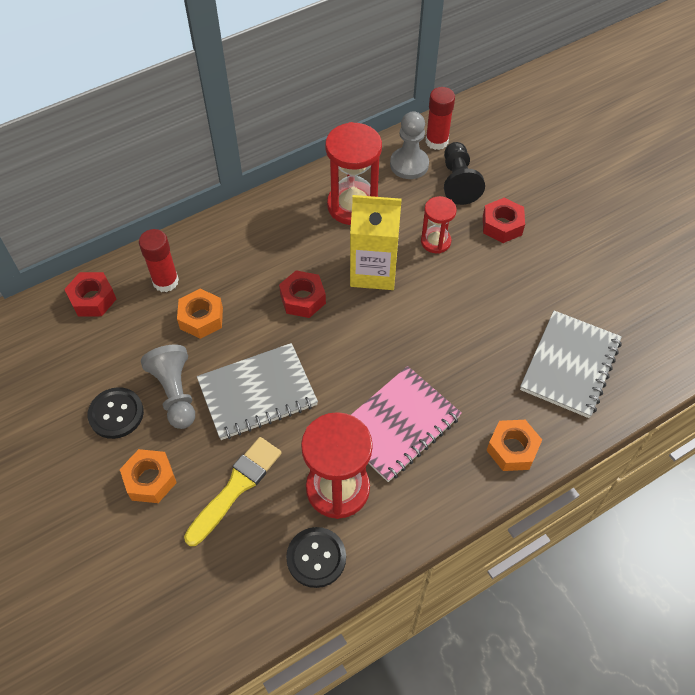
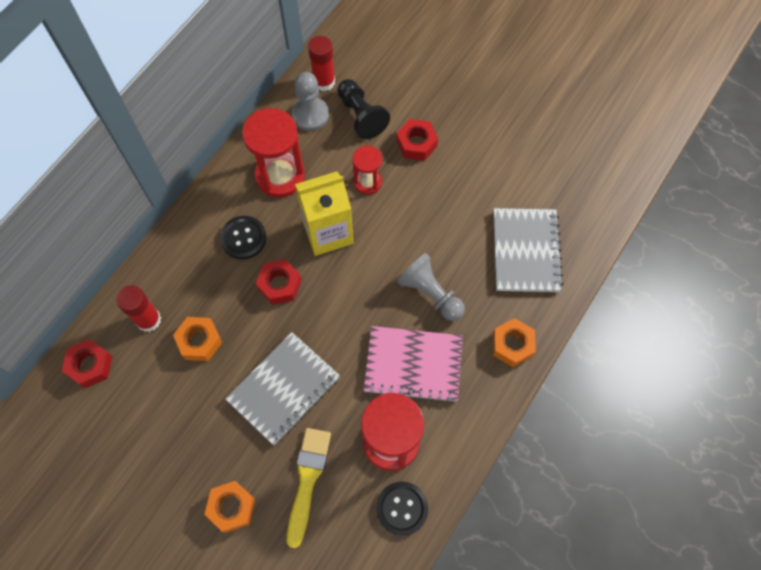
camera: 25 degrees left, 10 degrees up
(116, 414) = (170, 463): black button -> black button (243, 238)
(175, 393) = (212, 421): grey pawn -> grey pawn (430, 293)
(398, 425) = (413, 365): pink notebook -> pink notebook turned 75 degrees clockwise

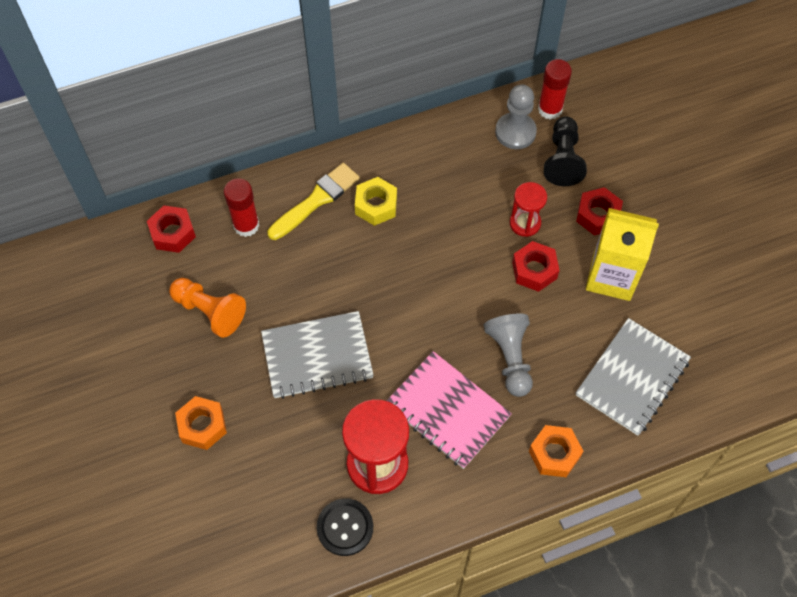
camera: 35 degrees right, 5 degrees down
(169, 410) = (210, 311): none -> orange pawn
(199, 341) = (275, 270): orange nut -> none
(243, 238) = (376, 205): black button -> yellow nut
(279, 285) = (378, 265): red nut -> red nut (534, 270)
(280, 176) = (448, 170): red hourglass -> none
(307, 480) = (281, 447): yellow brush -> yellow brush (316, 200)
(328, 232) = (455, 246): yellow carton -> yellow carton (611, 276)

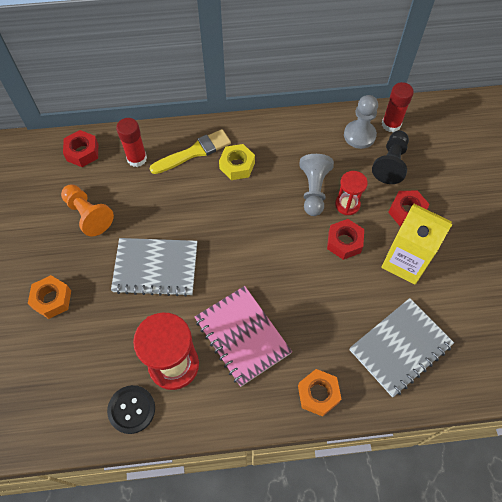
camera: 15 degrees right, 0 degrees up
(510, 358) = (305, 307): grey pawn -> grey pawn (314, 190)

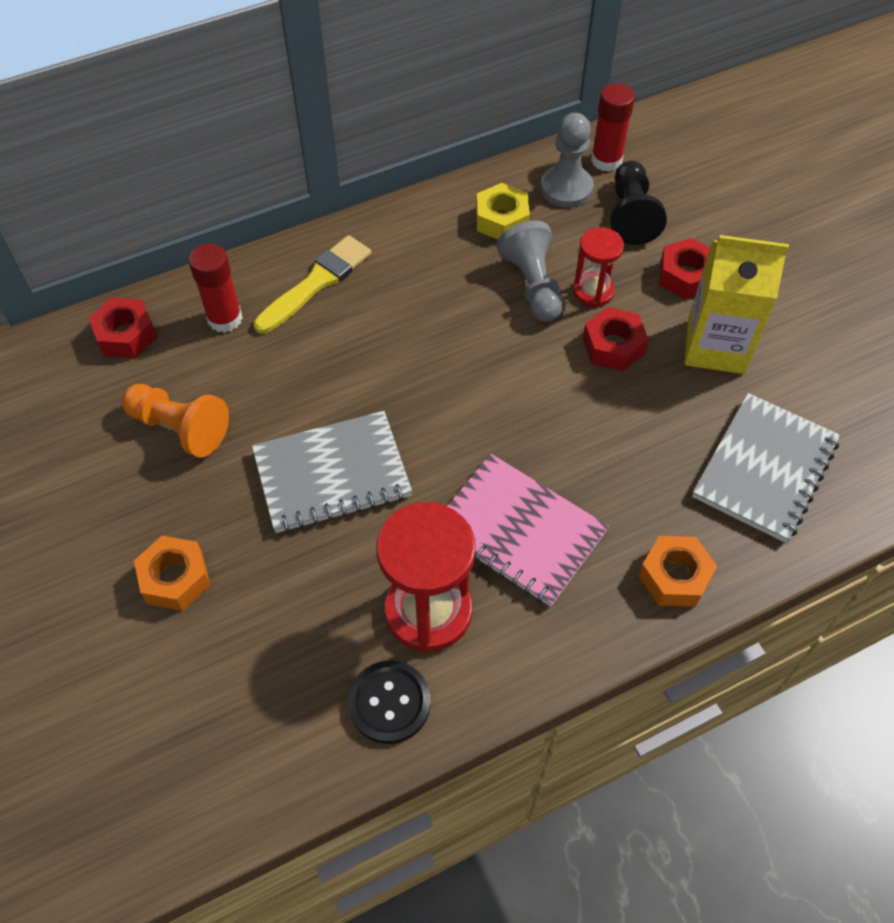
camera: 20 degrees left, 5 degrees down
(237, 165) = (396, 283): yellow nut -> yellow nut (502, 220)

